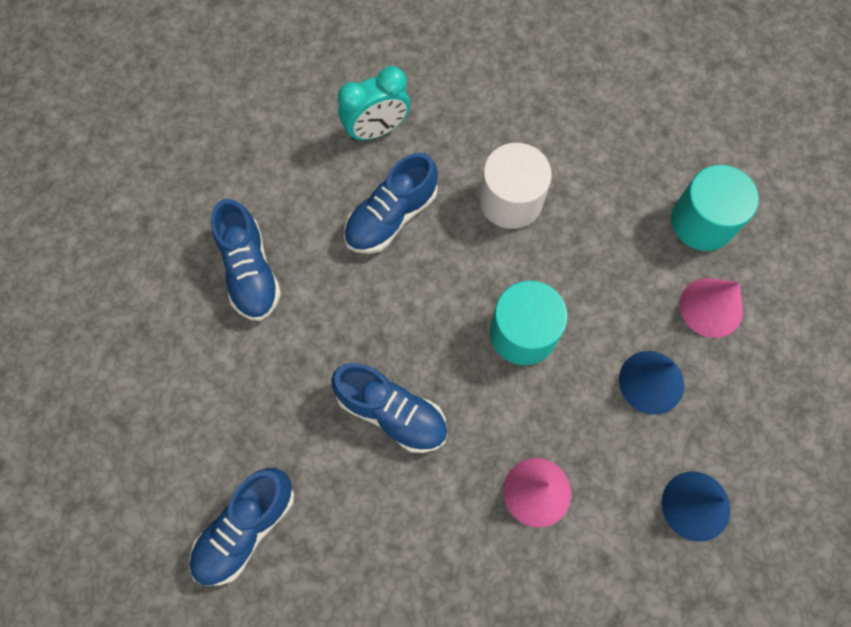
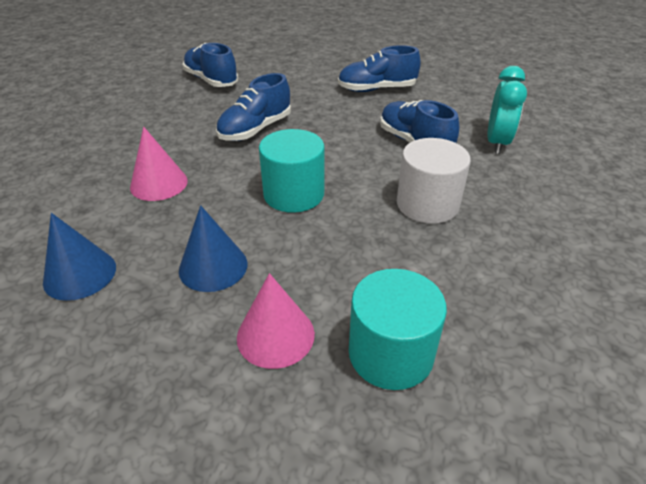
camera: 100 degrees right, 30 degrees down
(377, 130) = (497, 143): turquoise clock -> turquoise clock turned 150 degrees counterclockwise

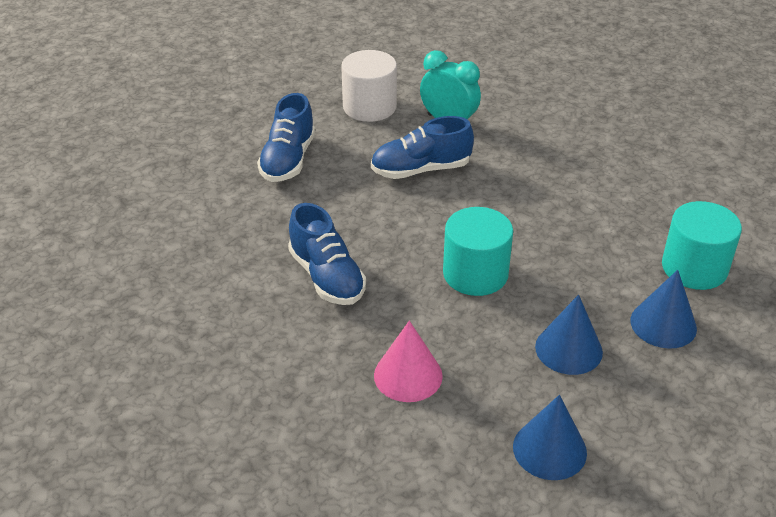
camera: 70 degrees left, 0 degrees up
(211, 80) = (157, 295): blue shoe -> none
(275, 335) = (663, 324): pink cone -> blue cone
(427, 204) = (527, 195): white cylinder -> white cylinder (369, 107)

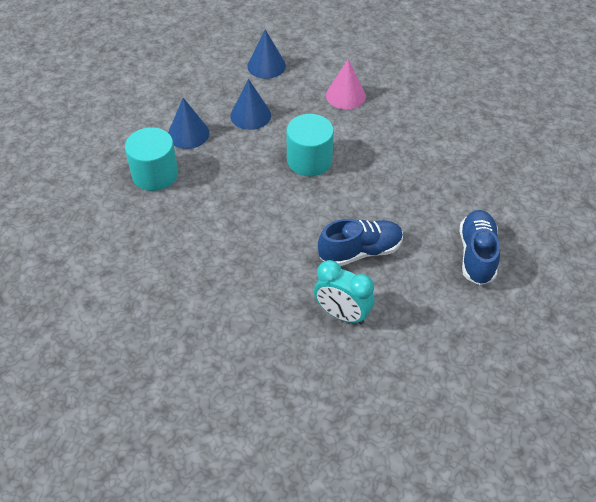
camera: 175 degrees right, 10 degrees up
(327, 277) = (410, 151): blue shoe -> none
(369, 107) = (423, 330): white cylinder -> none

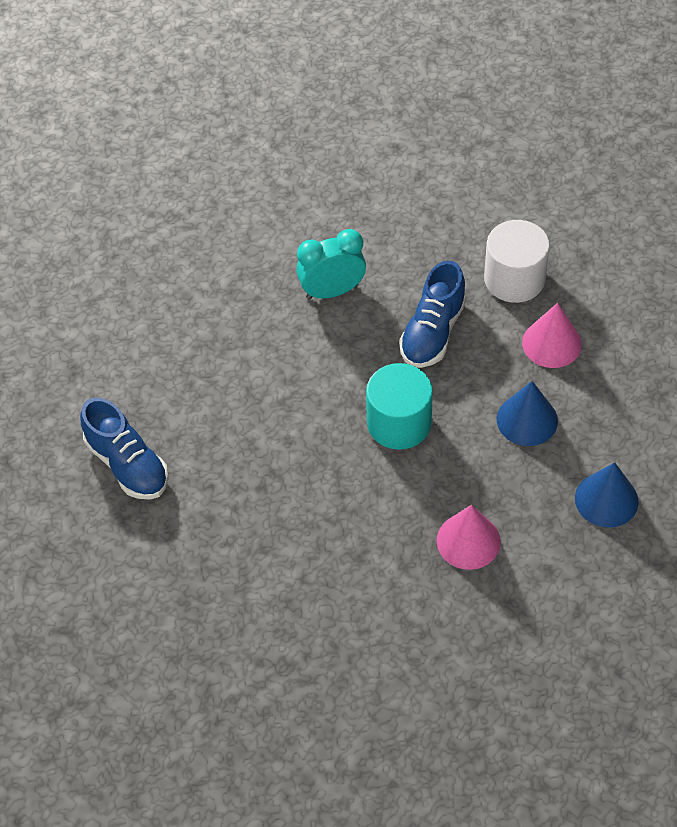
camera: 135 degrees right, 5 degrees up
(155, 174) = (514, 279): turquoise cylinder -> white cylinder
(188, 134) = (551, 343): blue cone -> pink cone
(342, 314) = (189, 307): turquoise clock -> turquoise clock (332, 291)
(360, 252) = (236, 373): blue shoe -> blue shoe (433, 332)

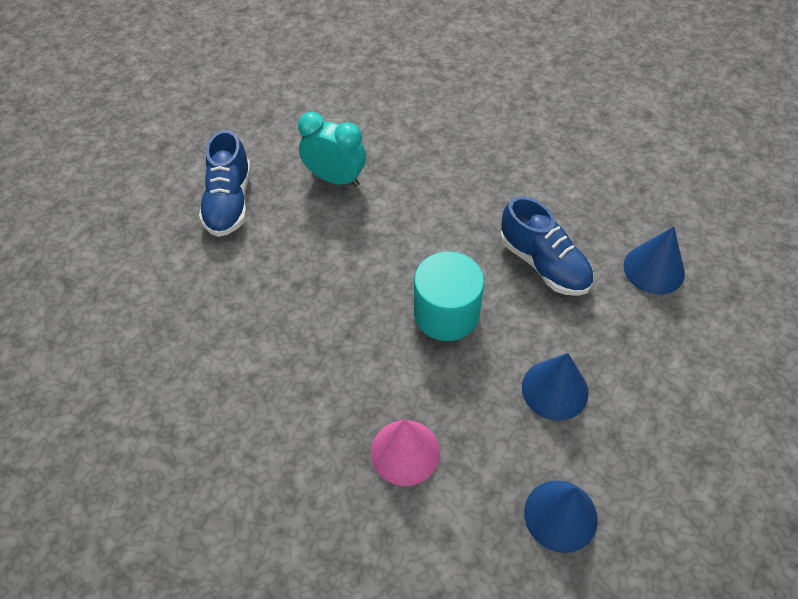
camera: 40 degrees right, 0 degrees up
(332, 291) = (495, 182): turquoise clock -> turquoise clock (335, 178)
(433, 332) = (543, 264): blue shoe -> blue shoe turned 105 degrees counterclockwise
(514, 279) = (654, 269): white cylinder -> blue cone
(551, 343) = (638, 342): pink cone -> none

